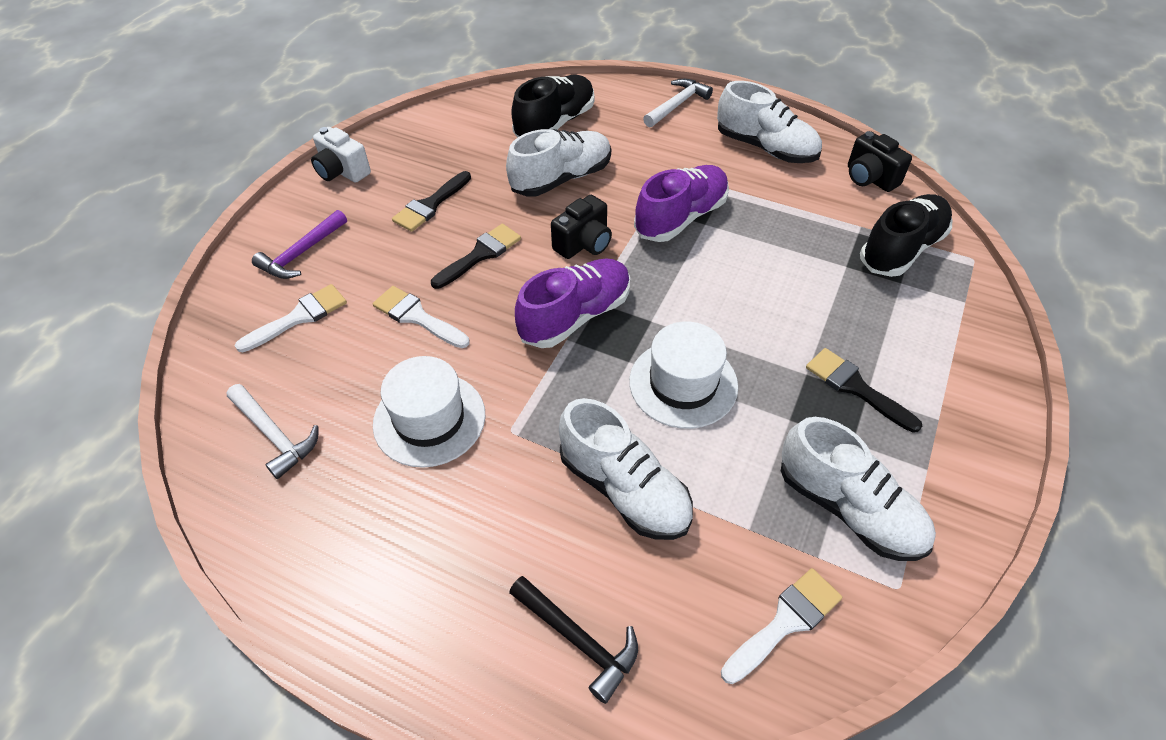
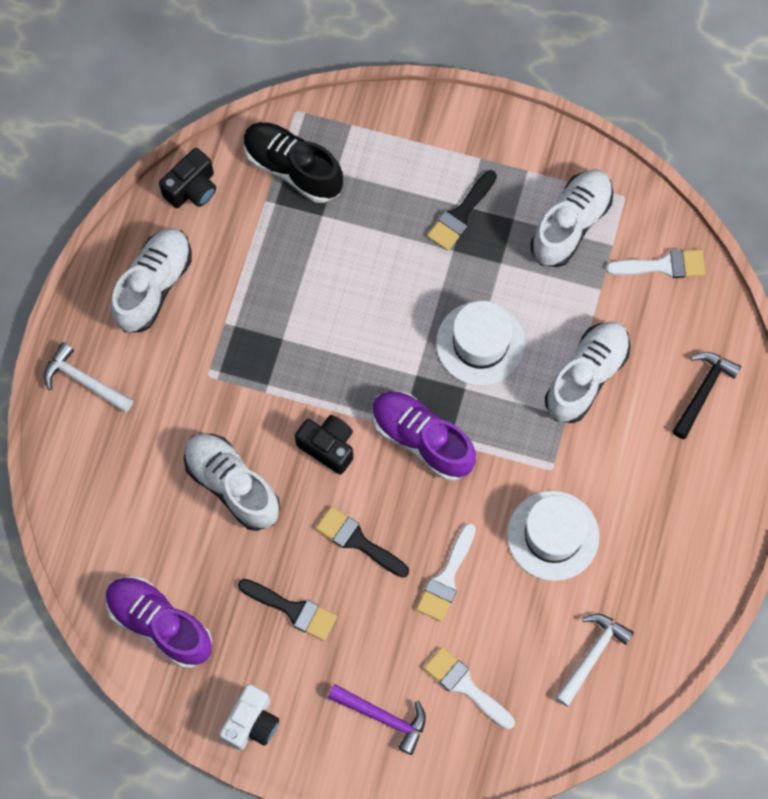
camera: 100 degrees left, 20 degrees up
(555, 124) = (136, 509): black shoe -> none
(681, 218) = (277, 361): purple shoe -> purple shoe (160, 624)
(785, 622) = (663, 265): white brush -> white brush turned 135 degrees clockwise

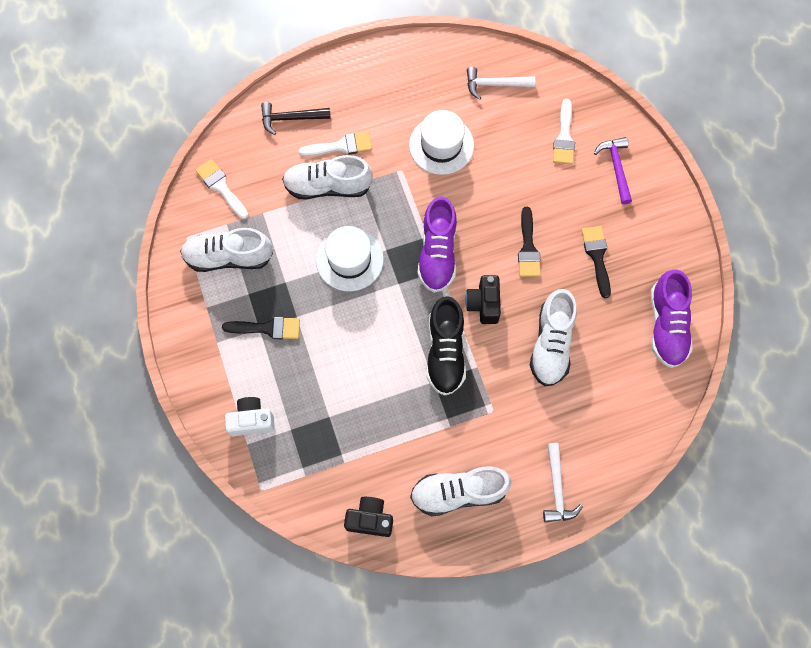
camera: 125 degrees left, 0 degrees up
(252, 722) = (677, 234): white camera -> white camera (251, 420)
(293, 169) = (307, 460): black shoe -> black shoe (445, 352)
(446, 578) = (511, 185): white brush -> white brush (341, 146)

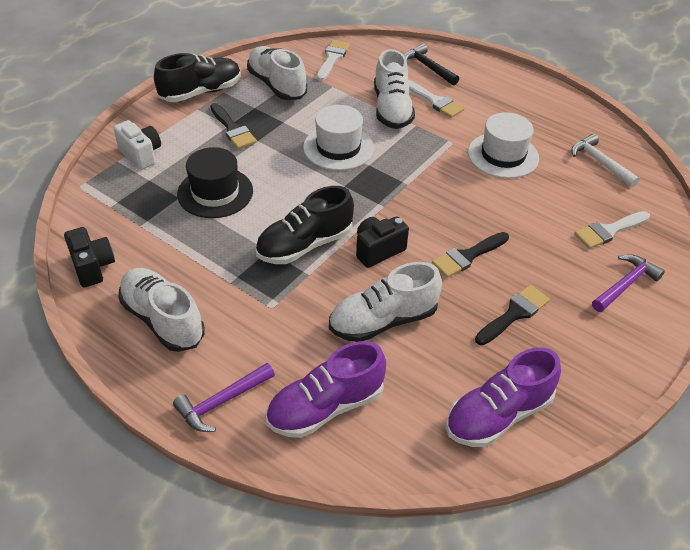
camera: 55 degrees right, 25 degrees down
(193, 327) = (201, 92): none -> black shoe
(328, 186) = (392, 109): white shoe -> white shoe turned 150 degrees counterclockwise
(342, 385) = (215, 192): none -> black hat
(437, 253) = (398, 197): purple shoe -> purple shoe (326, 407)
(557, 489) = (222, 402): white hammer -> purple hammer

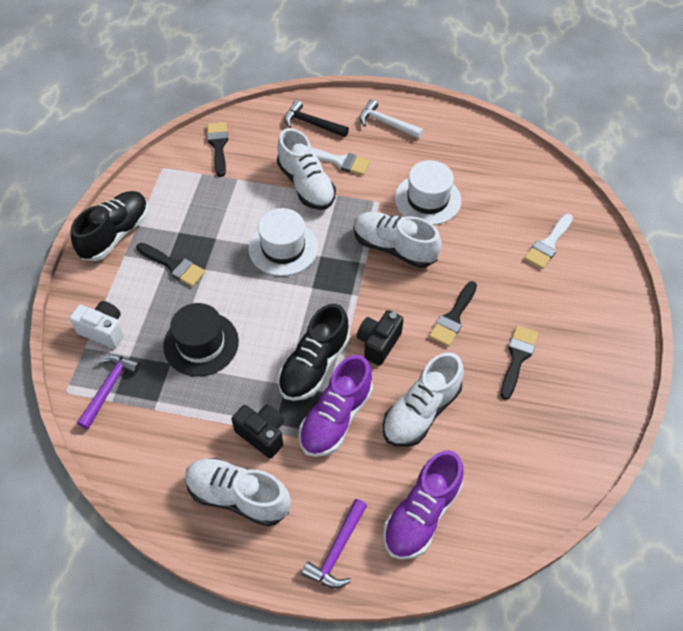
camera: 25 degrees left, 10 degrees up
(93, 267) = (139, 472): black camera -> black camera (262, 434)
(277, 85) = (184, 197): white shoe -> white shoe (394, 248)
(332, 58) = (218, 146): white brush -> black brush
(498, 415) = (552, 457): purple shoe -> purple shoe (336, 417)
(600, 162) = (508, 175): white hammer -> white hammer (386, 123)
(625, 284) = (585, 292): purple hammer -> purple hammer (109, 388)

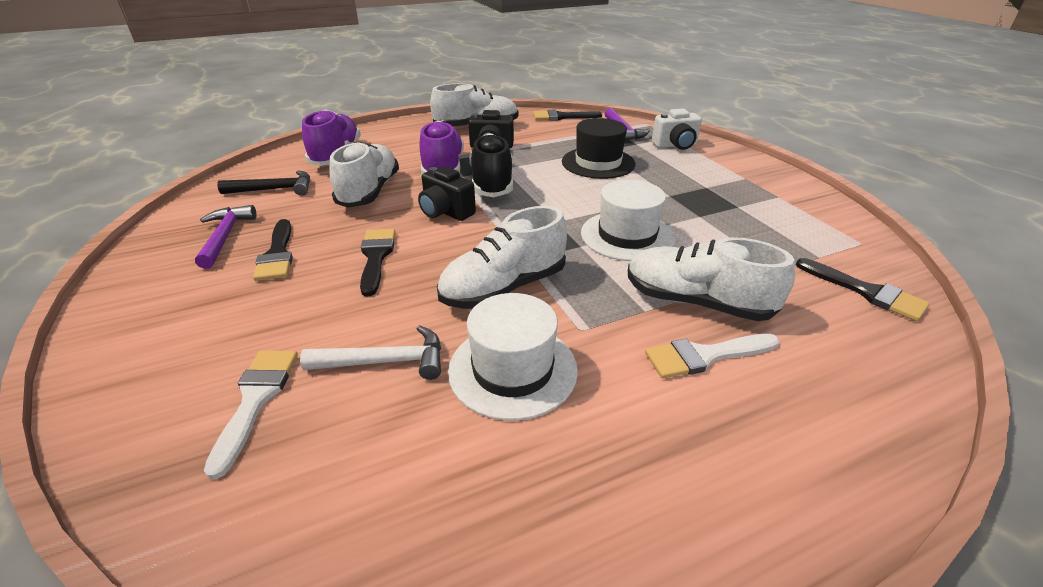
camera: 145 degrees right, 20 degrees down
(115, 234) = (780, 185): black shoe -> none
(173, 266) = (697, 187): black brush -> black brush (562, 117)
(312, 124) = (831, 395): black hammer -> black hammer (274, 189)
(337, 550) = (389, 131): purple hammer -> purple hammer (225, 236)
(378, 343) = (446, 212): black camera -> black camera turned 135 degrees clockwise
(386, 123) = (731, 480): white hammer -> white hammer (385, 362)
(394, 248) = (504, 288): white shoe -> white shoe turned 150 degrees clockwise

